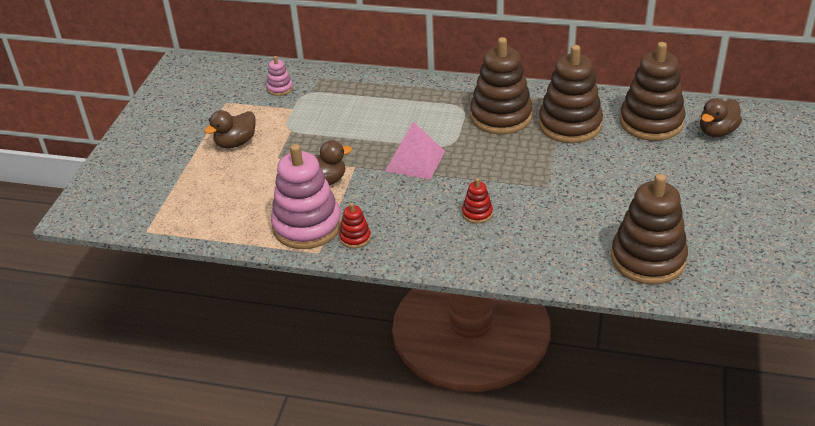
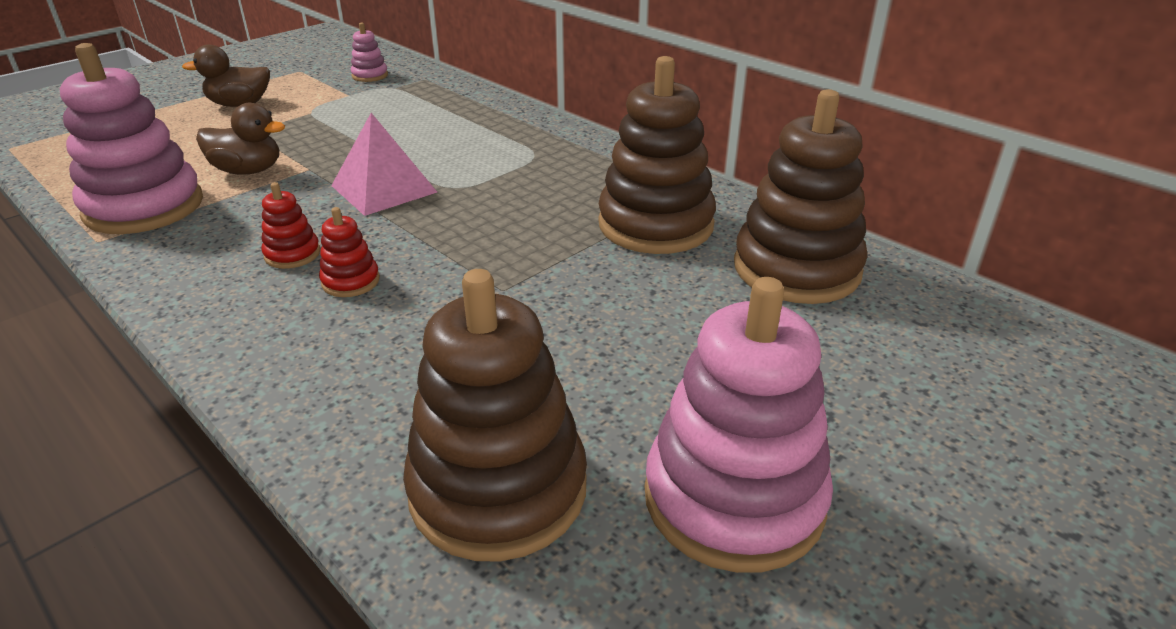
camera: 30 degrees right, 5 degrees down
(355, 238) = (163, 243): red stacking toy -> red stacking toy (292, 254)
(501, 116) = (571, 181): brown stacking toy -> none
(717, 131) = (909, 328): brown duck -> none
(722, 224) = (733, 499): none -> pink stacking toy

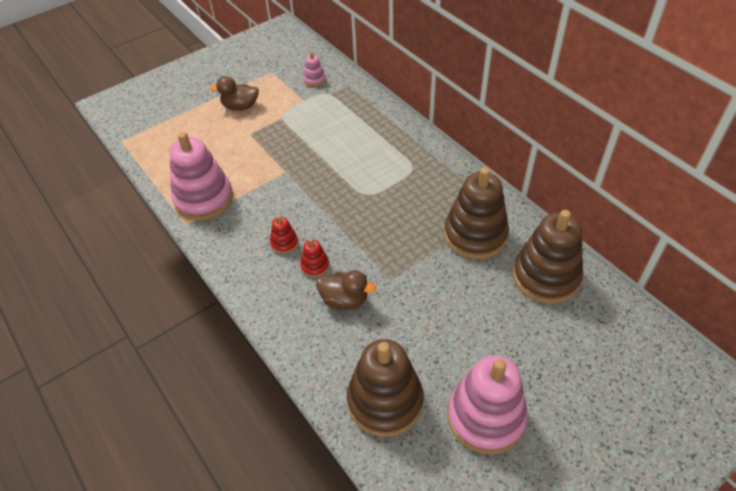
camera: 10 degrees right, 15 degrees up
(248, 171) = (253, 171): brown duck -> brown duck (344, 300)
(384, 188) = (328, 192): pink pyramid -> none

